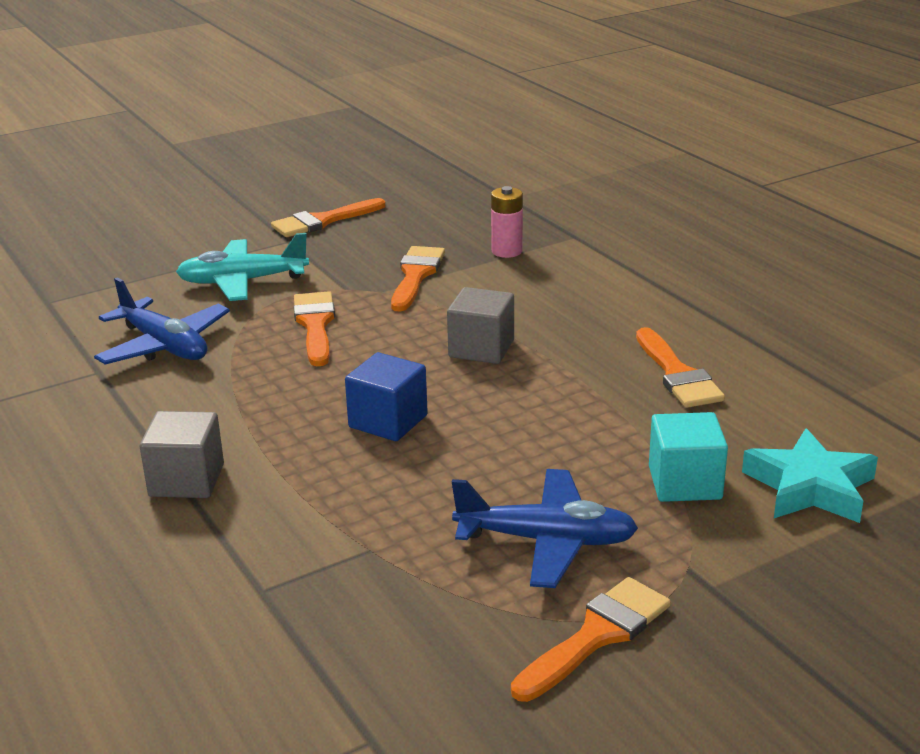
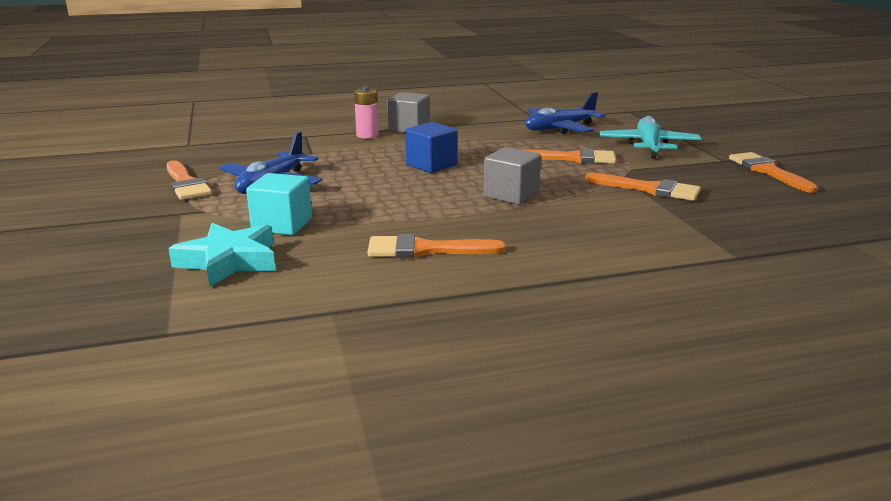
camera: 105 degrees right, 5 degrees down
(507, 251) = (698, 224): pink battery -> pink battery (367, 135)

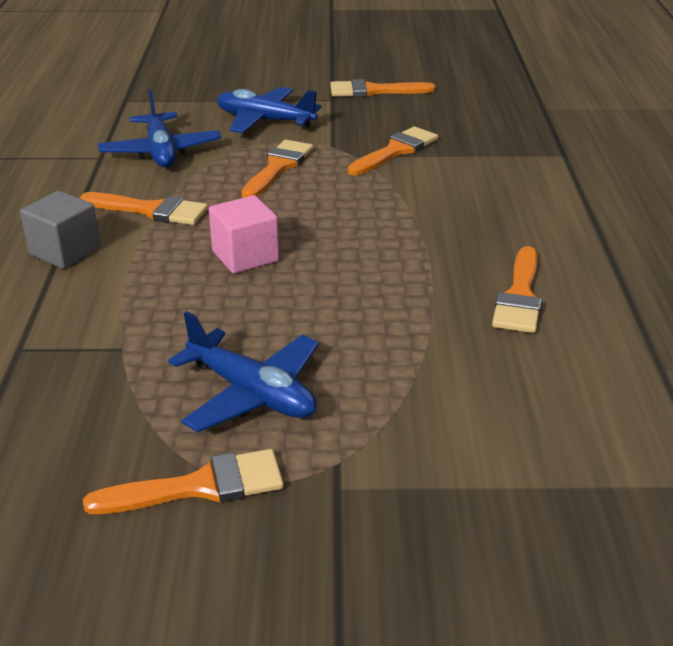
camera: 75 degrees left, 10 degrees up
(229, 261) = (527, 438): turquoise star -> none
(282, 225) = (418, 391): turquoise cube -> none
(367, 135) = (69, 290): pink battery -> none
(431, 165) = (245, 256): blue cube -> pink cube
(474, 137) = (151, 210): none -> orange brush
(511, 195) = (380, 223): grey cube -> none
(648, 146) = (265, 121): turquoise plane -> blue plane

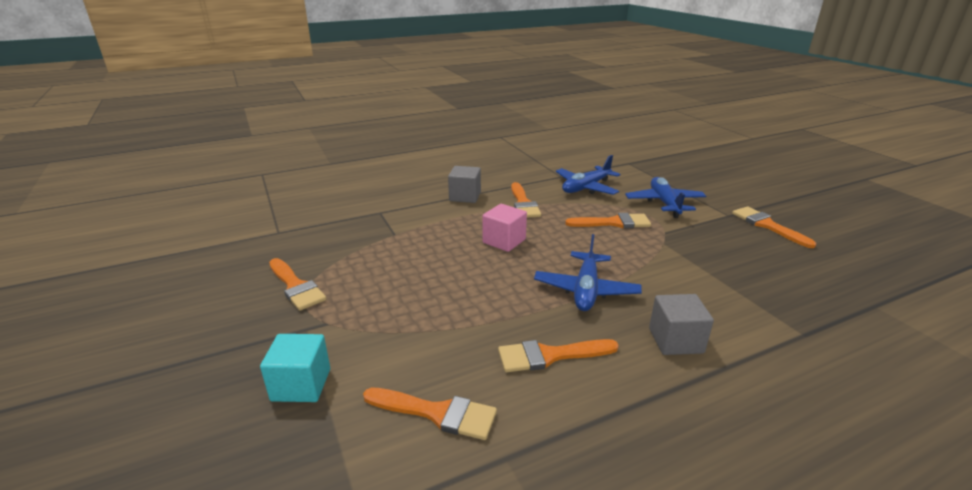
camera: 65 degrees right, 5 degrees down
(251, 393) = (376, 279): blue plane -> blue plane (586, 290)
(396, 151) = (692, 255): orange brush -> orange brush (437, 413)
(472, 507) = (301, 385): none -> turquoise cube
(537, 217) = (675, 340): none -> grey cube

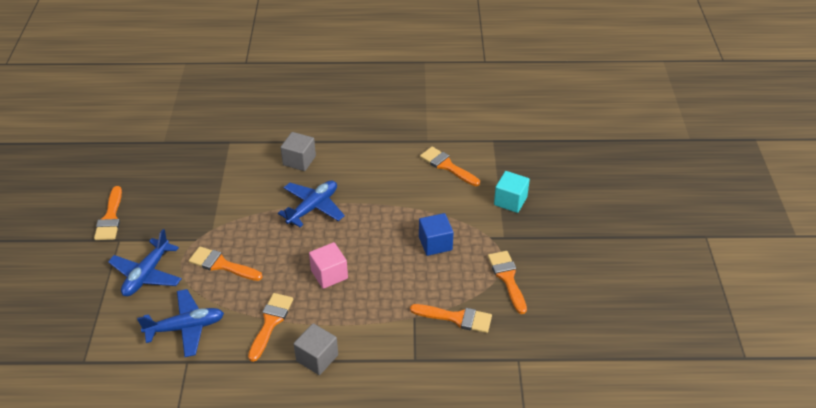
camera: 155 degrees left, 15 degrees up
(402, 296) = (435, 243): none -> blue cube
(550, 355) = (373, 174): orange brush -> orange brush (456, 318)

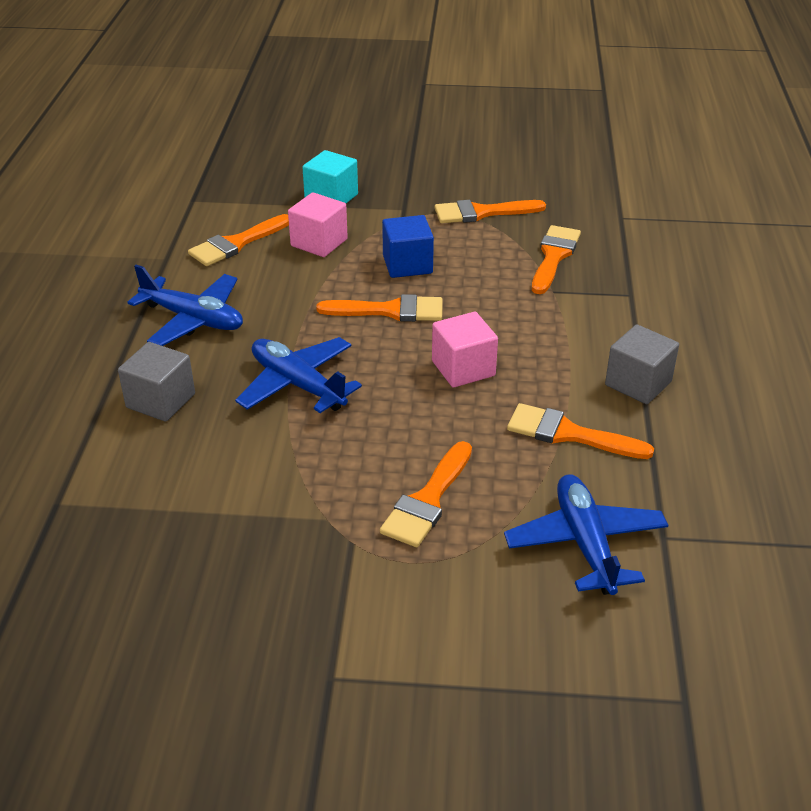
camera: 85 degrees left, 5 degrees down
(110, 218) = (252, 703): orange brush -> orange brush (390, 311)
(147, 274) = (444, 615): blue plane -> blue plane (193, 319)
(454, 201) = (319, 243): none -> pink cube

